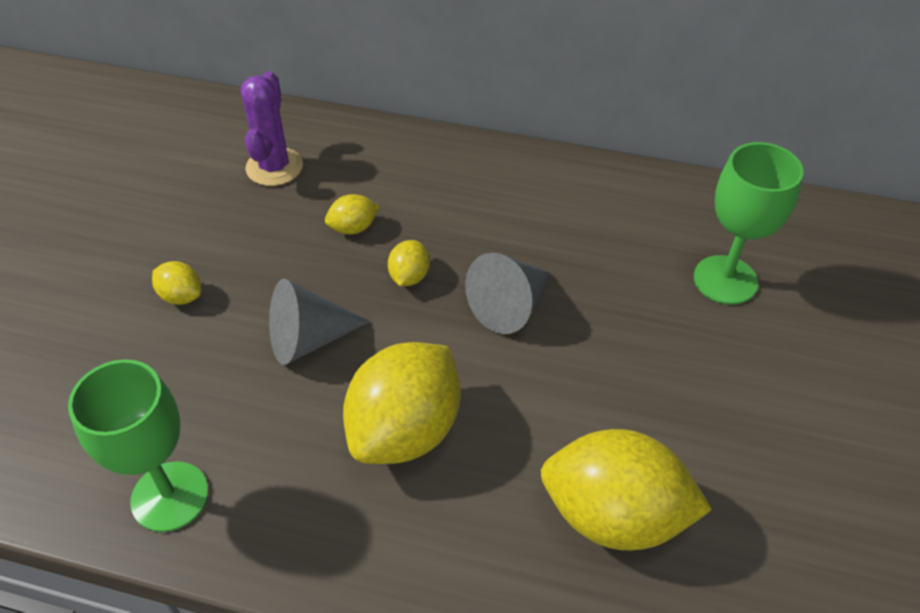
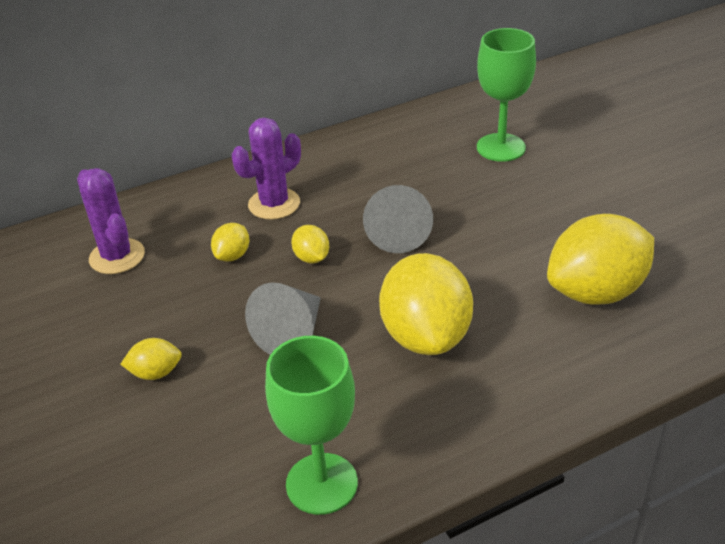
camera: 40 degrees left, 10 degrees down
(443, 199) = (274, 204): none -> purple cactus

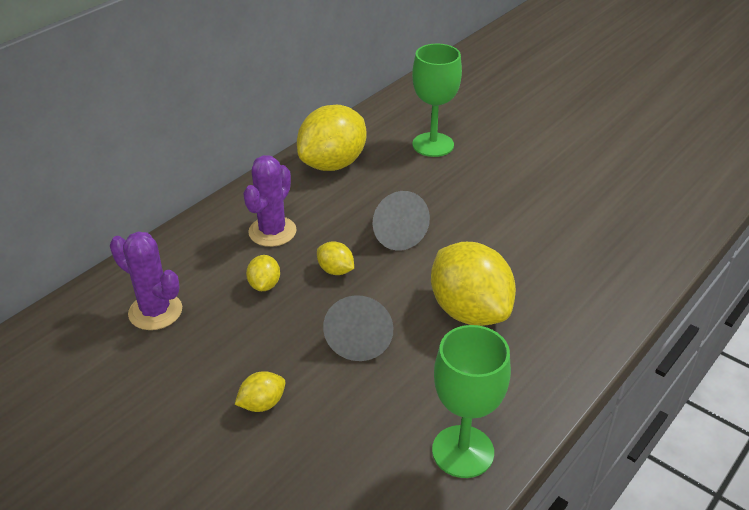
camera: 25 degrees left, 0 degrees up
(596, 292) = (573, 244): yellow lemon -> yellow lemon (333, 164)

